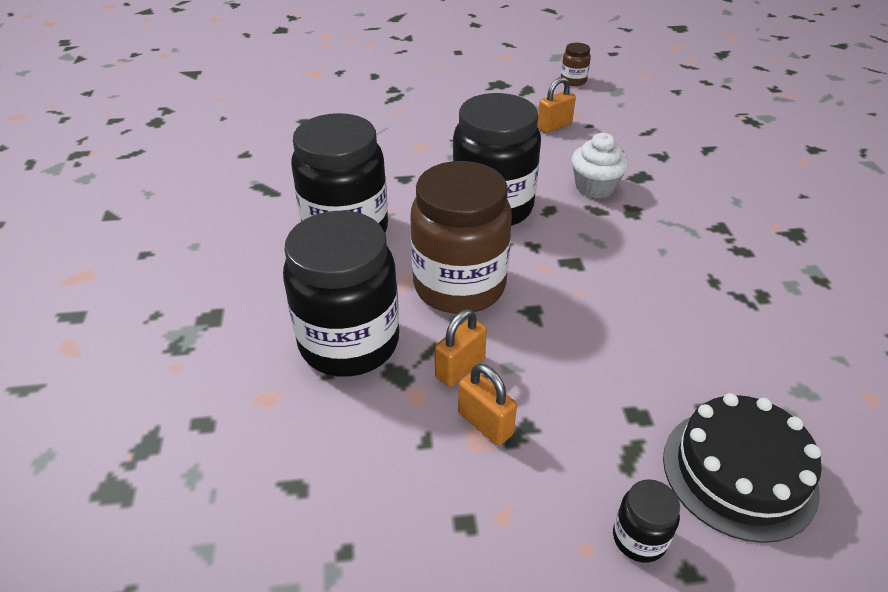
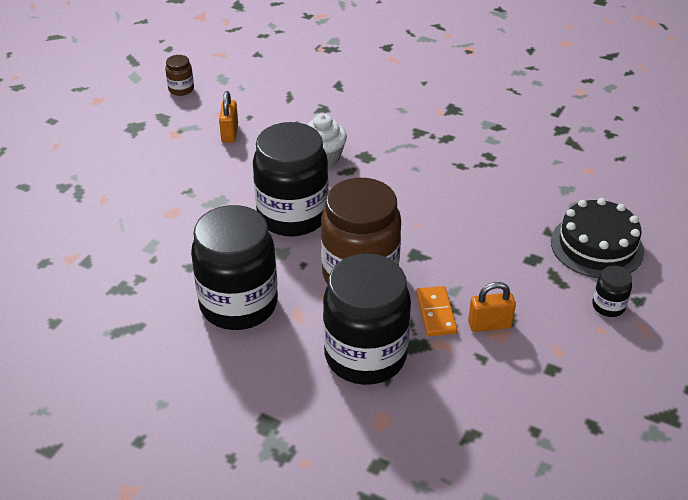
camera: 55 degrees left, 0 degrees up
(460, 368) = (436, 313): orange padlock -> orange domino

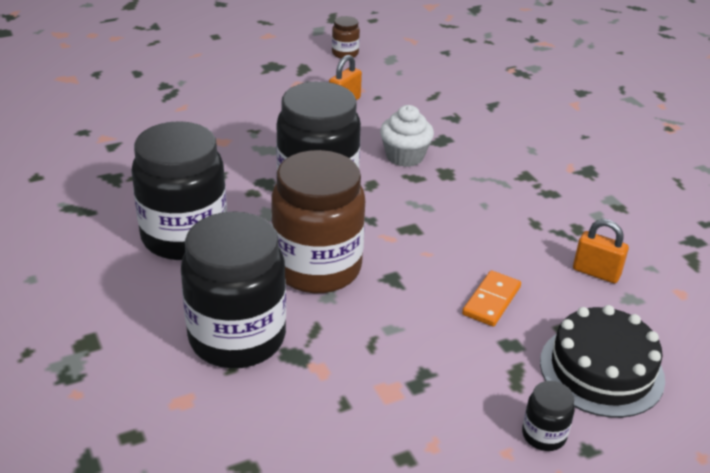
camera: 35 degrees right, 5 degrees down
(436, 313) = (348, 338): orange domino -> orange domino (491, 301)
(489, 325) = (389, 379): orange padlock -> orange padlock (596, 272)

